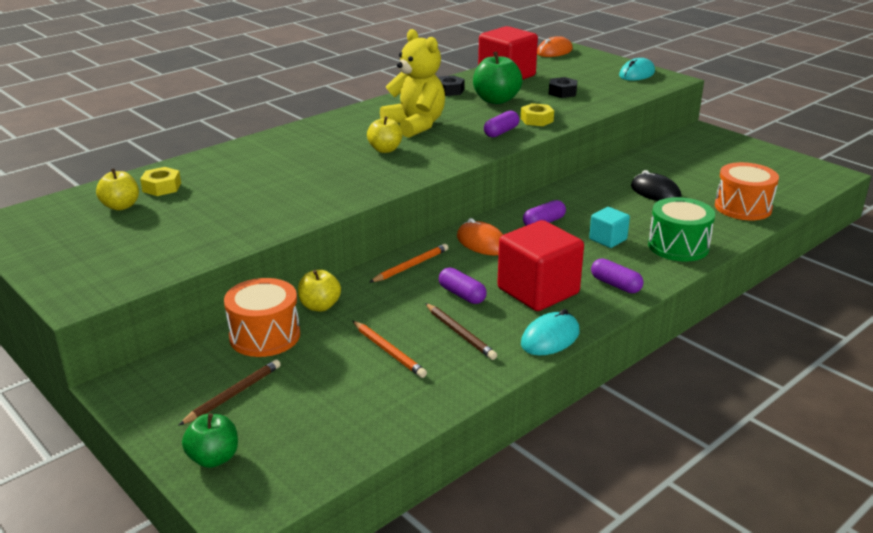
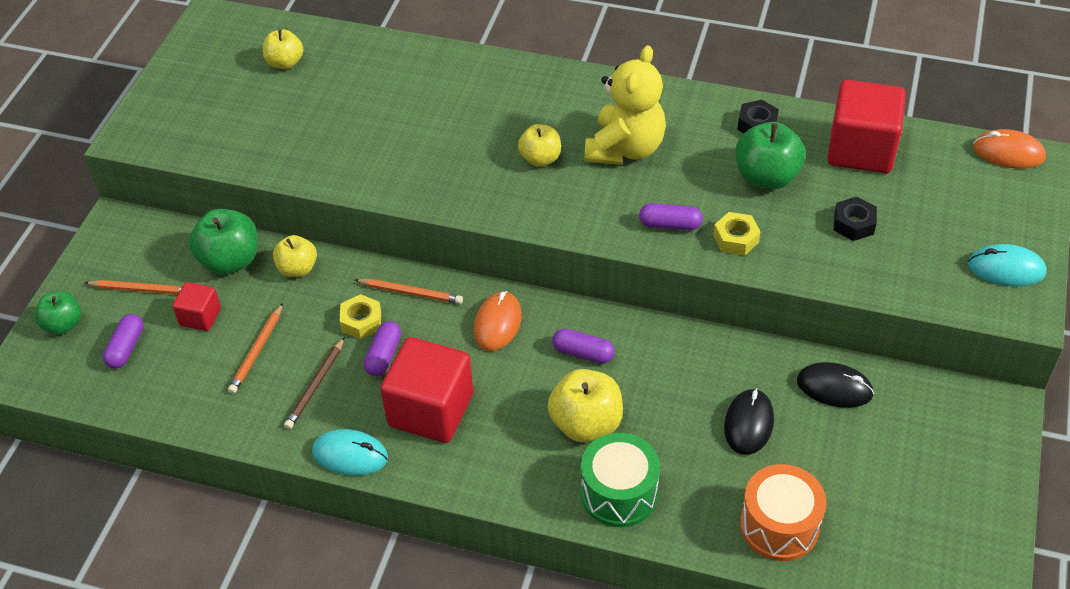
camera: 60 degrees right, 20 degrees up
(162, 187) = (337, 63): yellow nut -> yellow nut (361, 321)
(233, 394) = (142, 290): brown pencil -> orange pencil
(265, 336) = (230, 261): orange drum -> green apple
(311, 370) = (200, 317): none -> red cube
(608, 239) = (586, 424): turquoise cube -> yellow apple
(615, 285) = (488, 468): purple capsule -> purple capsule (126, 348)
(649, 163) = (834, 387): none -> black mouse

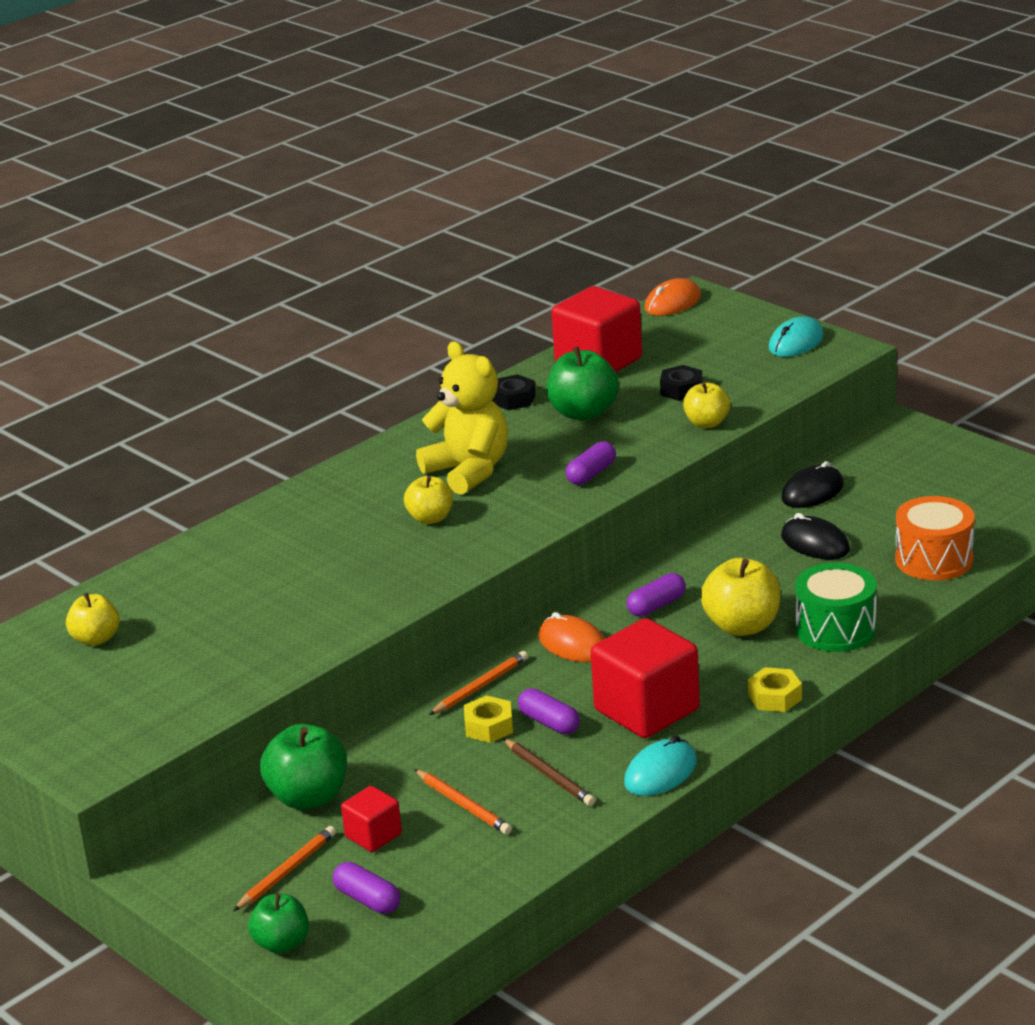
camera: 60 degrees left, 20 degrees down
(297, 269) = (370, 752): yellow apple -> yellow apple (707, 423)
(736, 239) = (642, 447): yellow nut -> yellow nut (775, 697)

